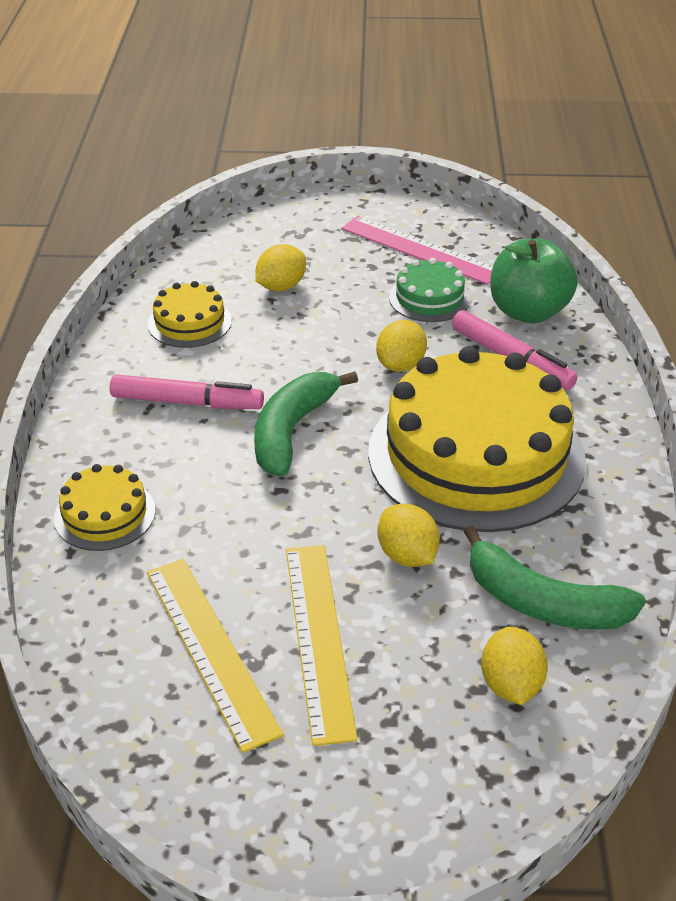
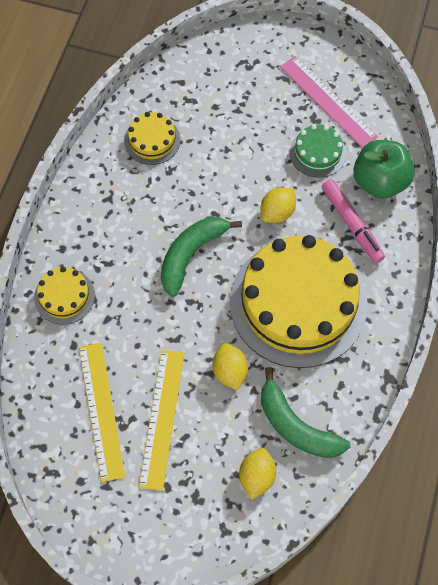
camera: 15 degrees right, 25 degrees up
(187, 402) = (133, 214): pink marker -> none
(281, 286) = (221, 118): yellow lemon -> none

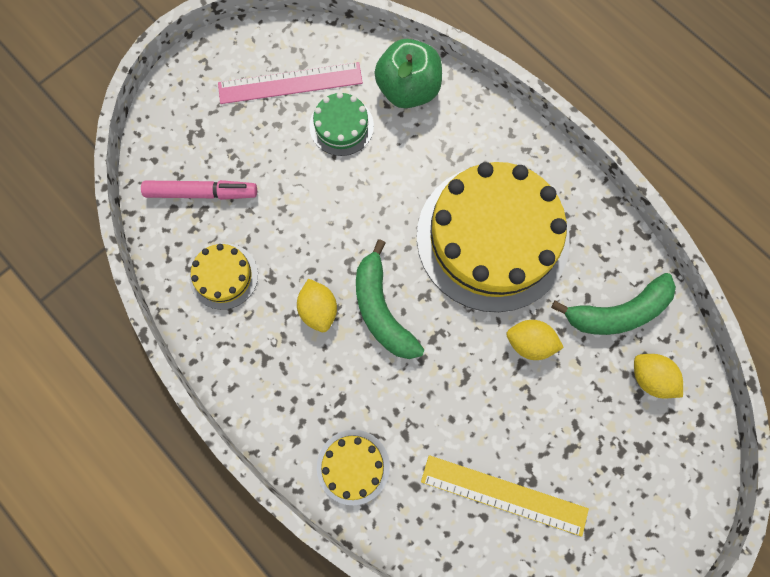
camera: 60 degrees left, 10 degrees up
(162, 418) = (544, 437): yellow ruler -> none
(277, 212) = (384, 201): yellow lemon -> yellow lemon (318, 309)
(351, 224) = (438, 141): pink marker -> pink marker (201, 193)

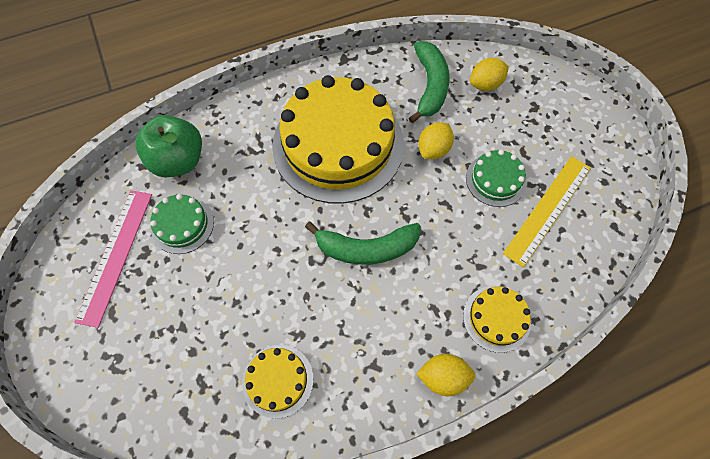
camera: 70 degrees left, 10 degrees down
(201, 193) = (182, 376): pink marker -> none
(318, 309) = (346, 301): yellow lemon -> yellow lemon (443, 377)
(518, 424) = (495, 180): none -> green cake

